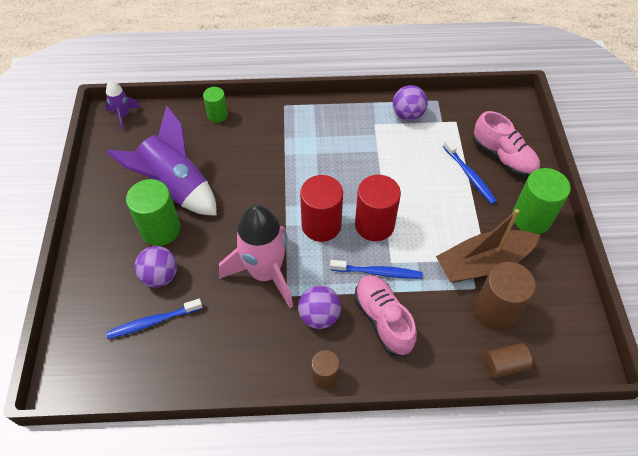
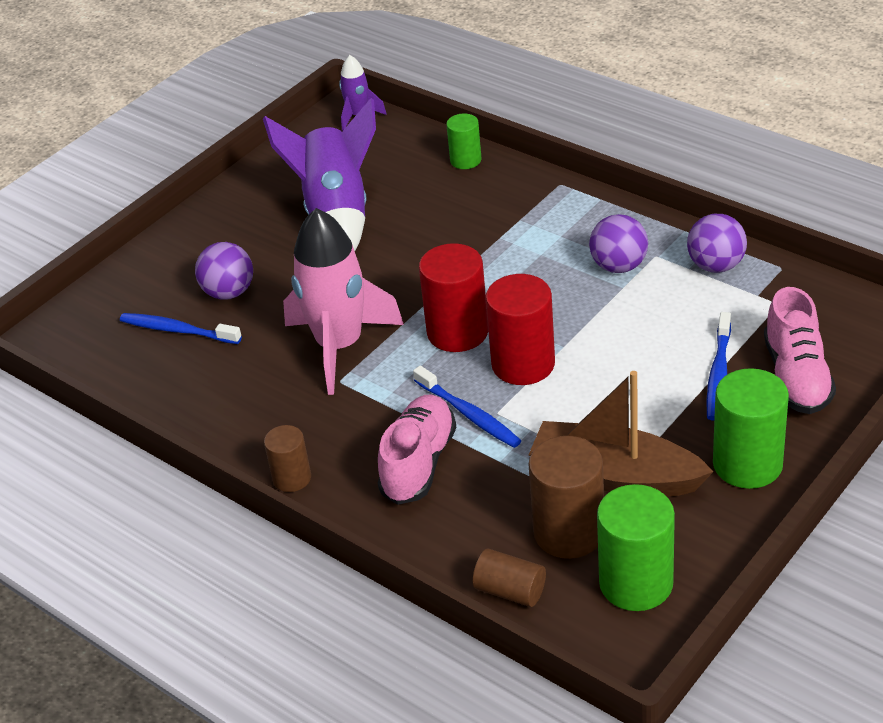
camera: 45 degrees right, 15 degrees down
(160, 229) = (277, 248): green cylinder -> green cylinder (636, 583)
(319, 316) = (351, 419): purple ball -> purple ball (619, 266)

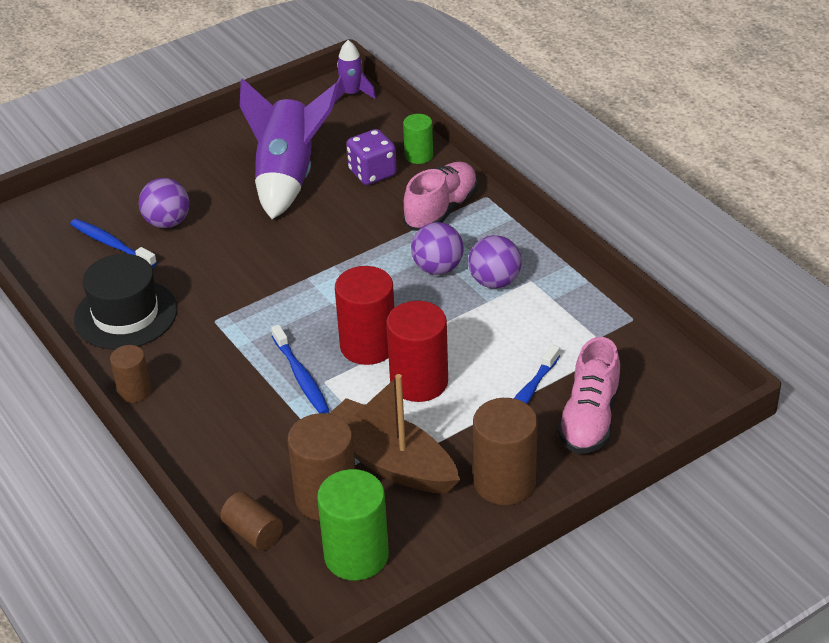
camera: 15 degrees right, 0 degrees up
(236, 400) = (126, 314): none -> black hat
(340, 347) = (230, 291): pink rocket -> none
(418, 463) = (239, 406): pink shoe -> pink shoe (441, 210)
(426, 189) = (372, 173): none -> purple dice
(457, 332) = (330, 304): red cylinder -> red cylinder (419, 382)
(716, 265) = (577, 302): purple ball -> purple ball (437, 268)
(747, 464) = (504, 482): green cylinder -> brown cylinder

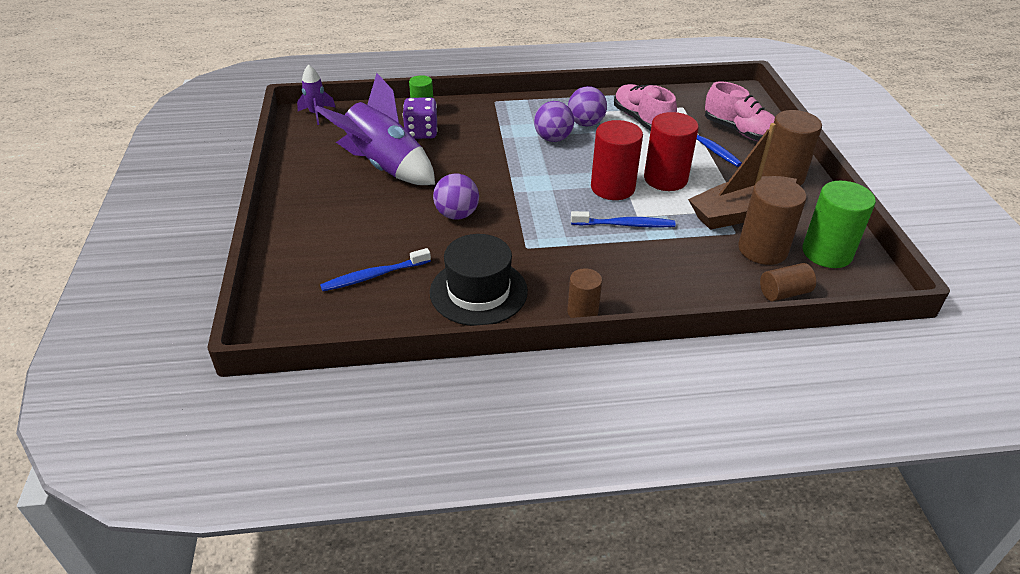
camera: 65 degrees left, 0 degrees up
(167, 222) = (377, 238): purple ball -> purple ball (457, 215)
(441, 210) = (492, 120): pink shoe -> pink shoe (642, 120)

